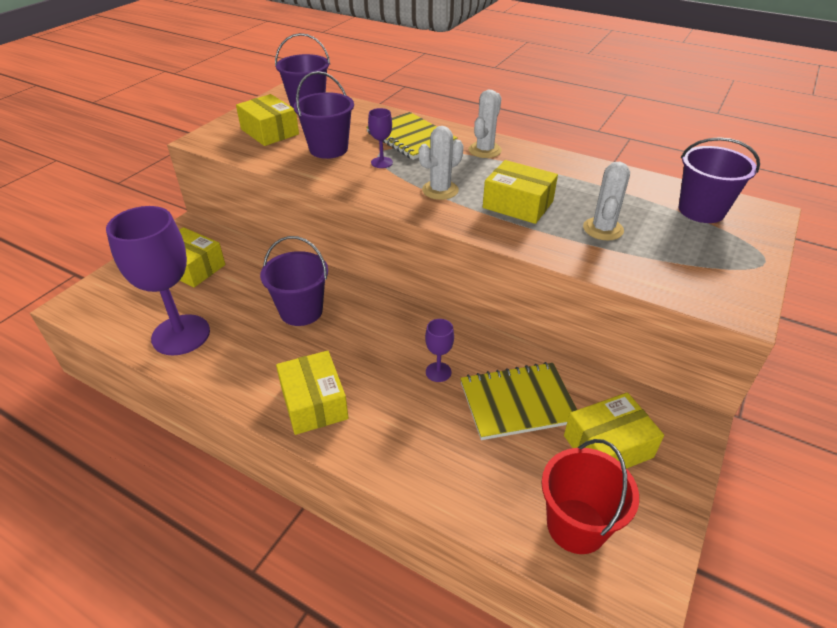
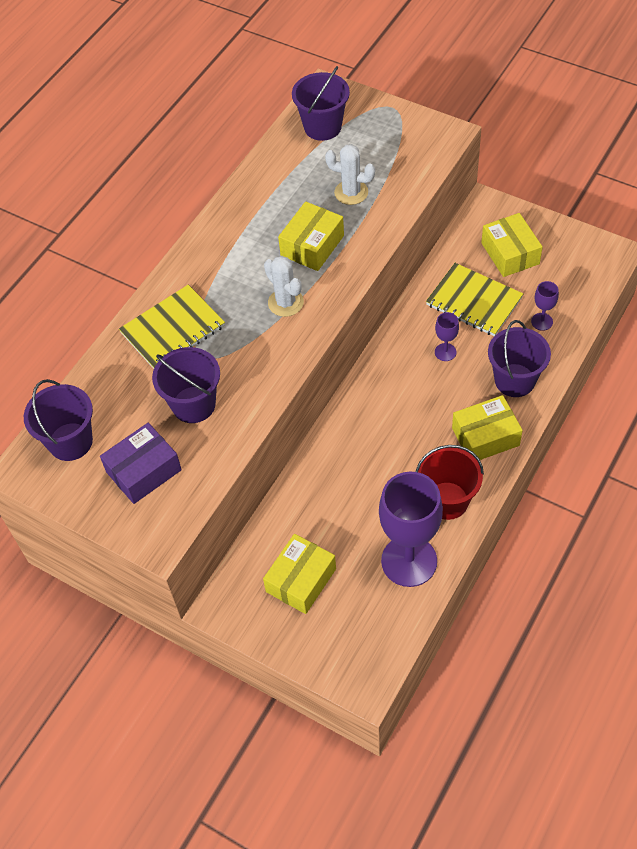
camera: 85 degrees left, 15 degrees up
(269, 132) = (144, 471): yellow box -> purple box
(301, 311) = (372, 462): purple bucket -> purple bucket (514, 380)
(381, 162) = (228, 353): purple goblet -> purple goblet (542, 321)
(485, 150) = (206, 266): white cactus -> none
(518, 402) = (474, 301): yellow notebook -> yellow notebook turned 45 degrees counterclockwise
(576, 526) = (575, 278): red bucket -> red bucket (447, 500)

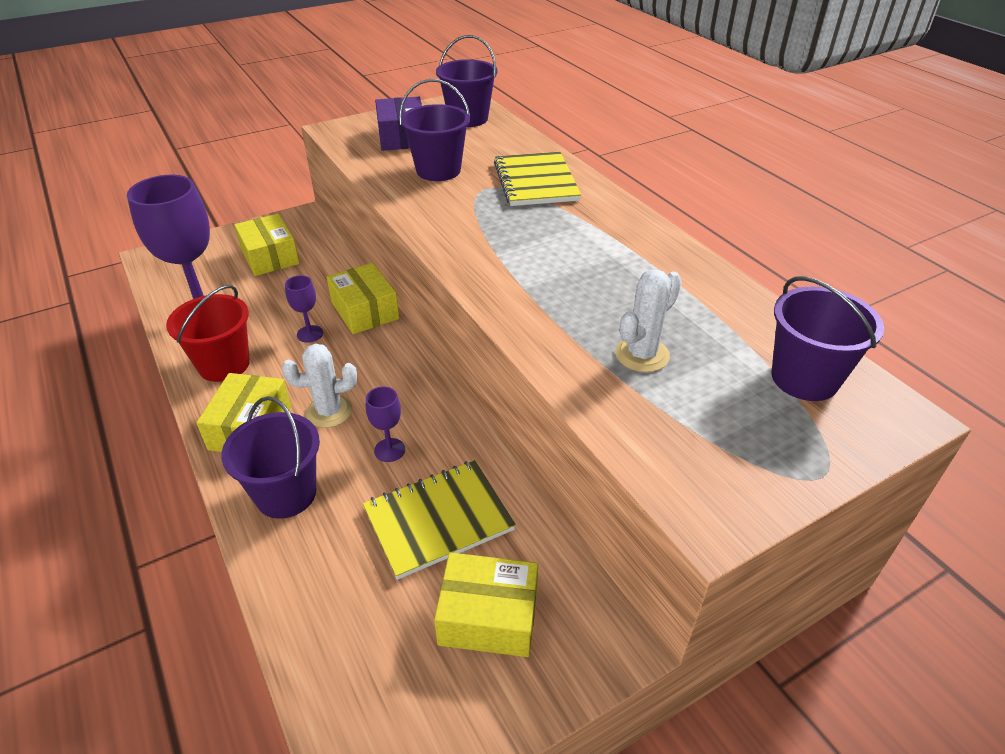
camera: 115 degrees right, 15 degrees down
(285, 302) = (503, 248): white cactus -> white cactus (329, 411)
(312, 245) = (571, 292): yellow box -> yellow box (365, 310)
(542, 321) = (337, 579): purple goblet -> purple goblet (310, 334)

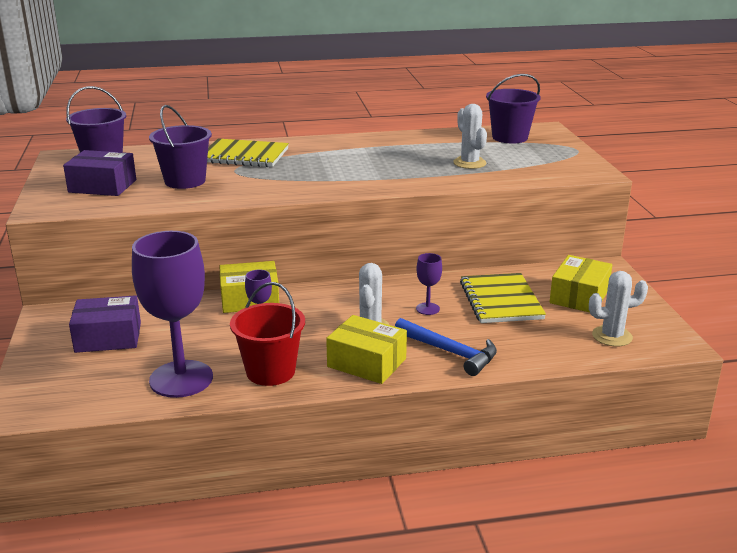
camera: 70 degrees left, 15 degrees down
(270, 257) = (108, 337): yellow box -> purple box
(286, 494) = (450, 352): purple bucket -> blue hammer
(370, 679) = (612, 336): none -> white cactus

